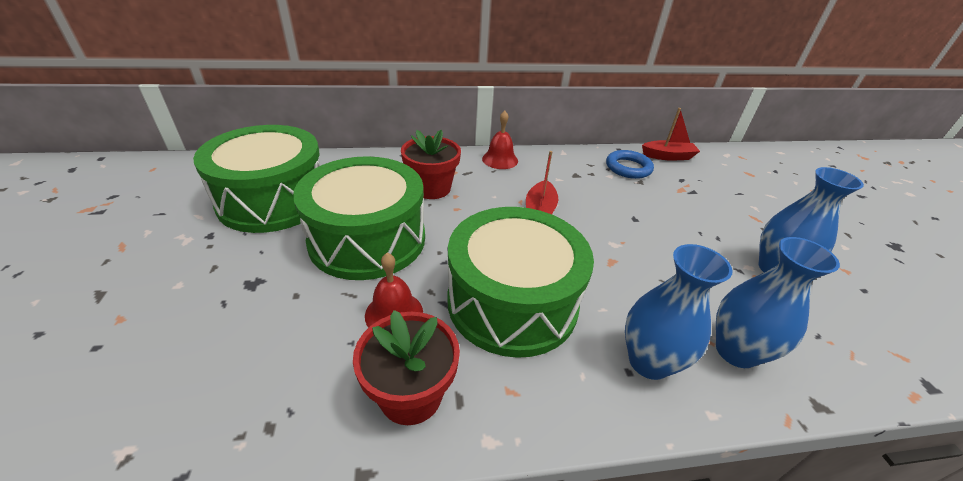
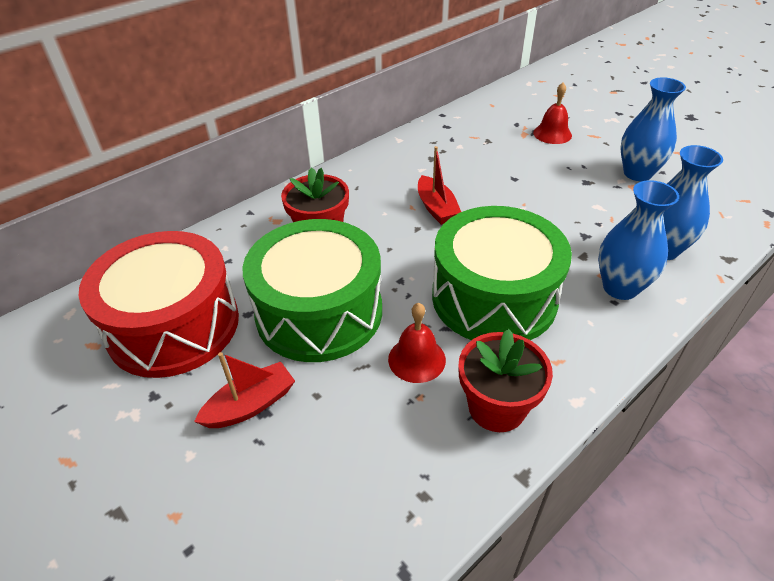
camera: 30 degrees left, 5 degrees up
(274, 200) = (174, 325): green drum -> red drum
(500, 159) = (350, 173): red bell -> red bell (552, 134)
(628, 168) = (466, 131): blue ring -> none
(668, 156) = (487, 105): red boat -> red boat (251, 405)

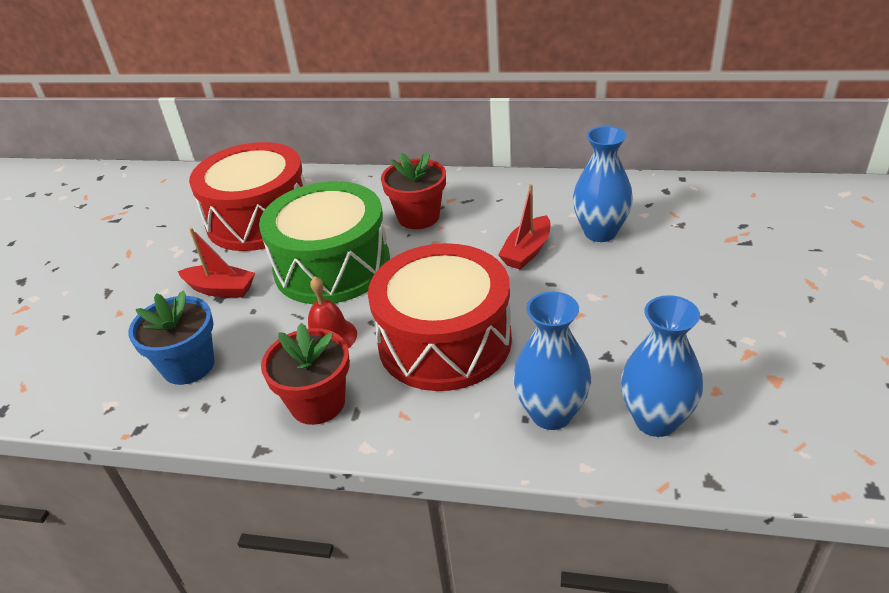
camera: 55 degrees right, 5 degrees down
(346, 484) = (188, 365): none -> blue flower pot
(494, 297) = (444, 341): green drum -> red drum
(552, 134) = (763, 255): red bell -> none
(637, 173) = (782, 346): blue vase -> blue vase (600, 232)

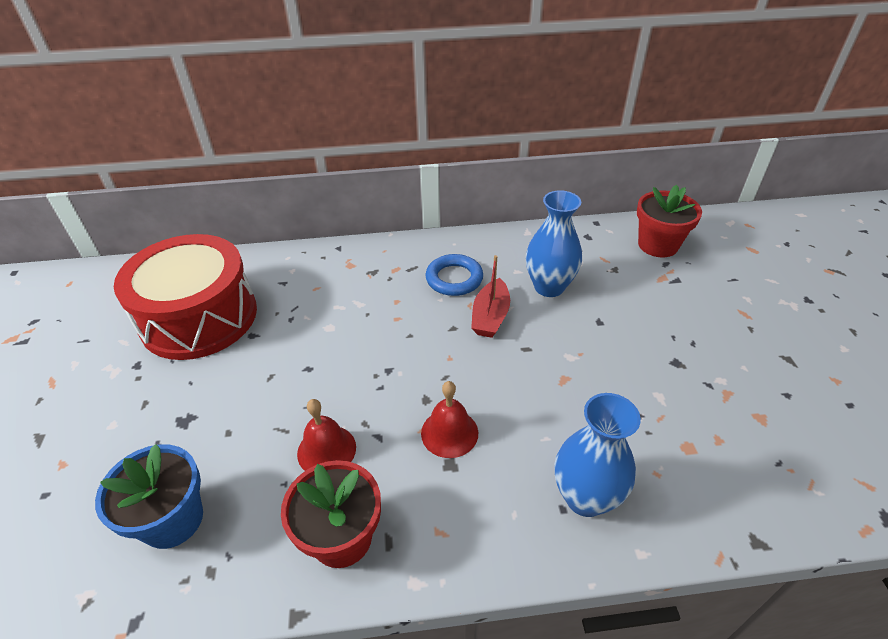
camera: 20 degrees left, 5 degrees up
(221, 289) = (181, 411): red boat -> none
(332, 266) = (300, 363): green drum -> none
(418, 217) = (370, 292): red flower pot -> red flower pot (658, 245)
(444, 341) = (449, 433): red drum -> red bell
(505, 214) = (454, 279): none -> blue ring
(655, 420) = (681, 483): blue vase -> none

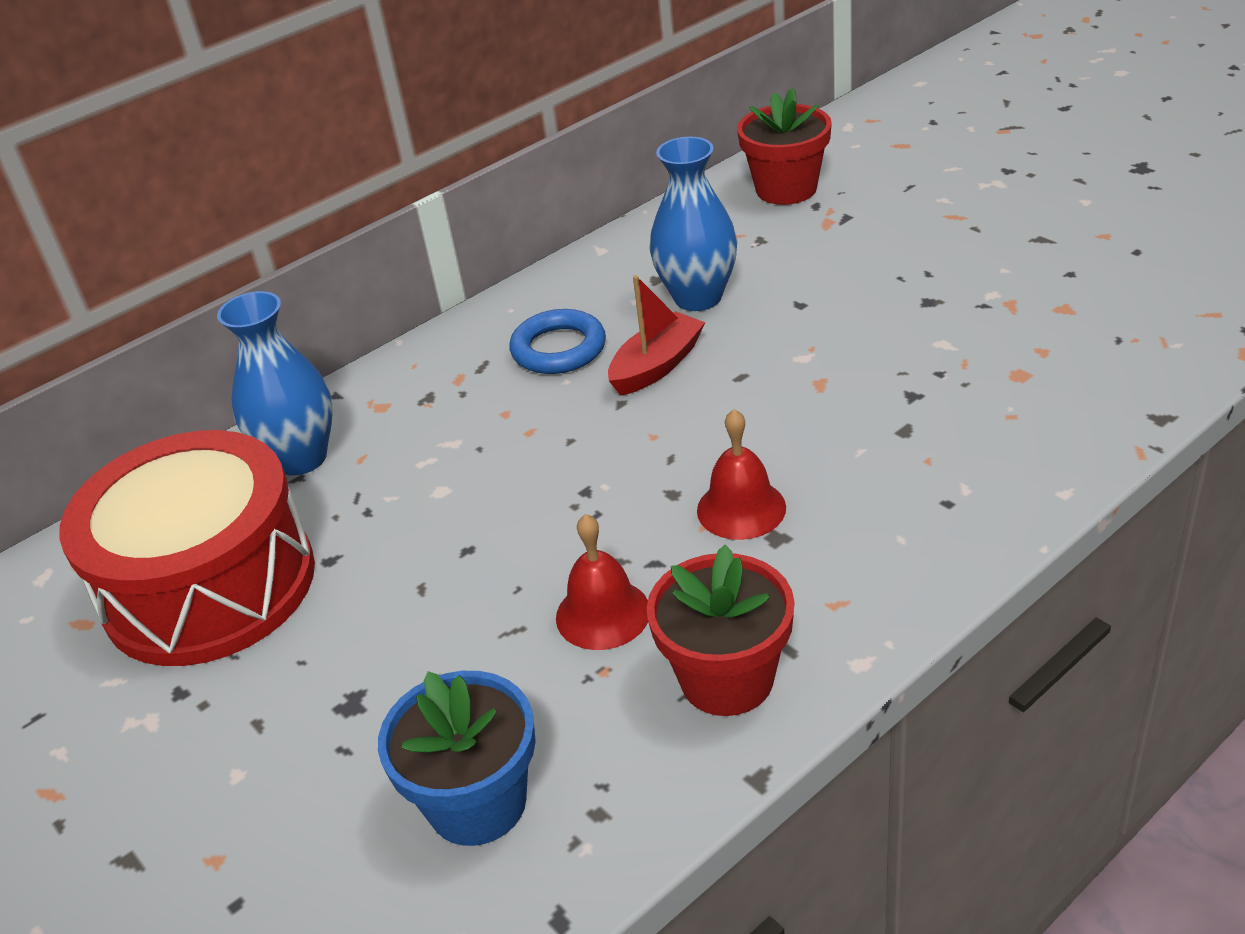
camera: 30 degrees left, 5 degrees down
(490, 316) = (657, 366): red boat -> red boat turned 120 degrees counterclockwise
(585, 497) = (960, 479): blue vase -> blue vase (301, 458)

